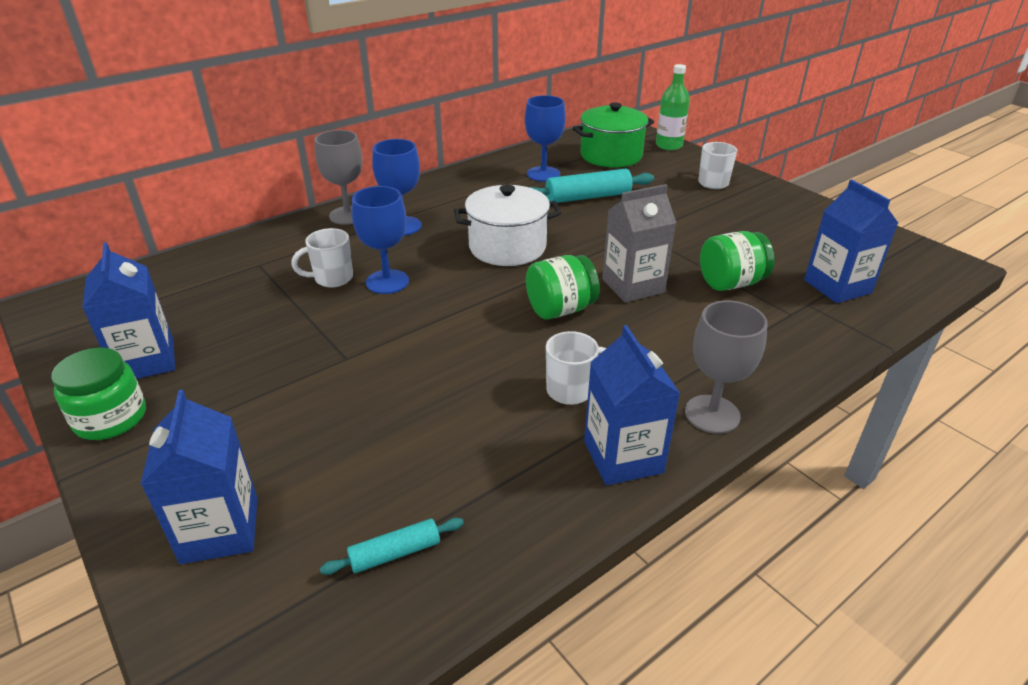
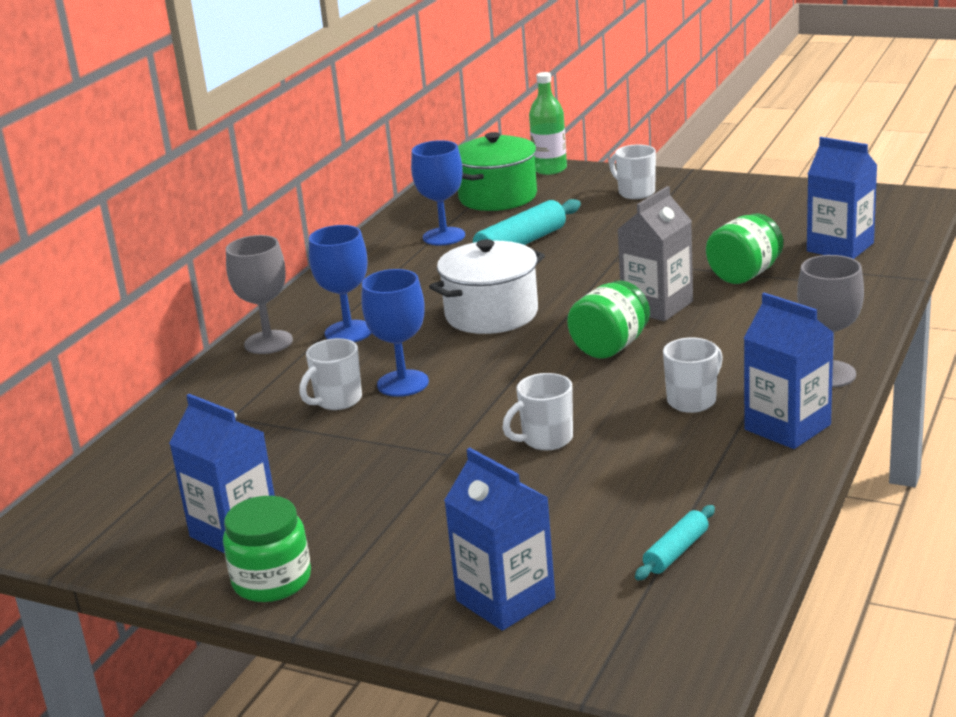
camera: 25 degrees left, 10 degrees down
(424, 377) = (546, 439): none -> white mug

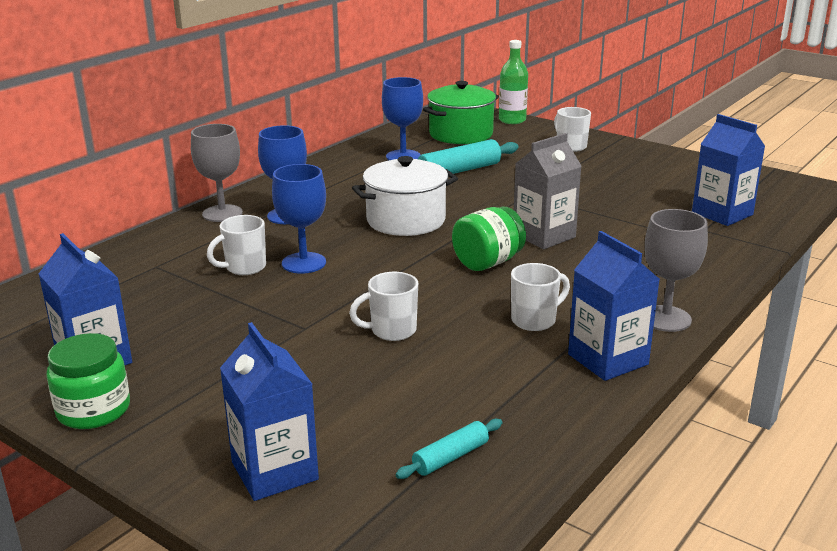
camera: 10 degrees right, 0 degrees up
(745, 274) = (630, 223): green jar -> none

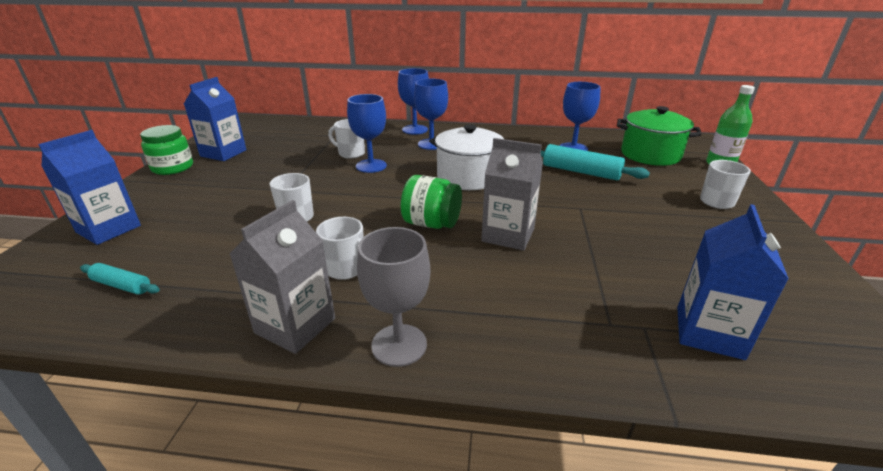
camera: 60 degrees right, 5 degrees up
(222, 213) = (415, 129): grey goblet -> blue goblet
(608, 359) = (295, 325): blue carton -> grey carton

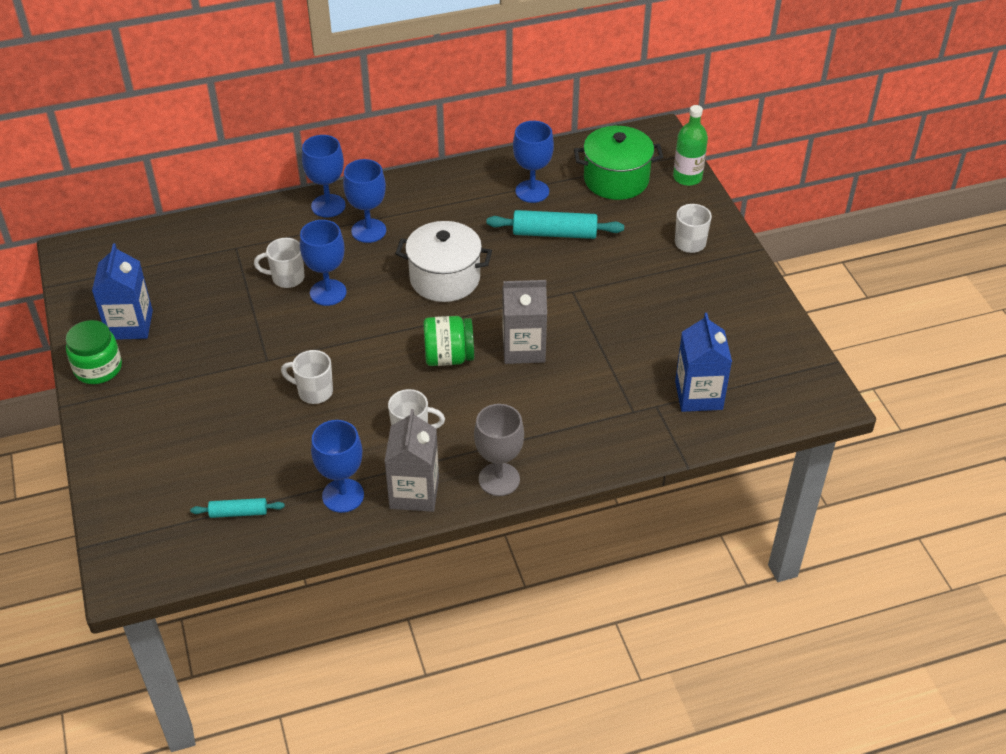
camera: 25 degrees left, 15 degrees up
(108, 229) = (144, 468): blue carton -> none
(225, 303) = (343, 495): none -> blue goblet

